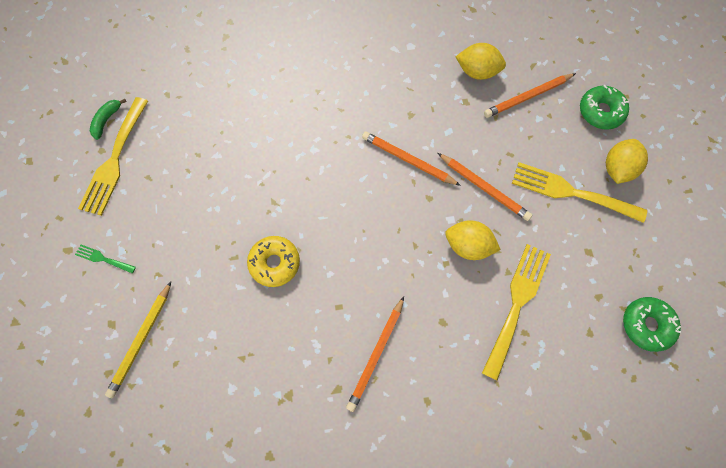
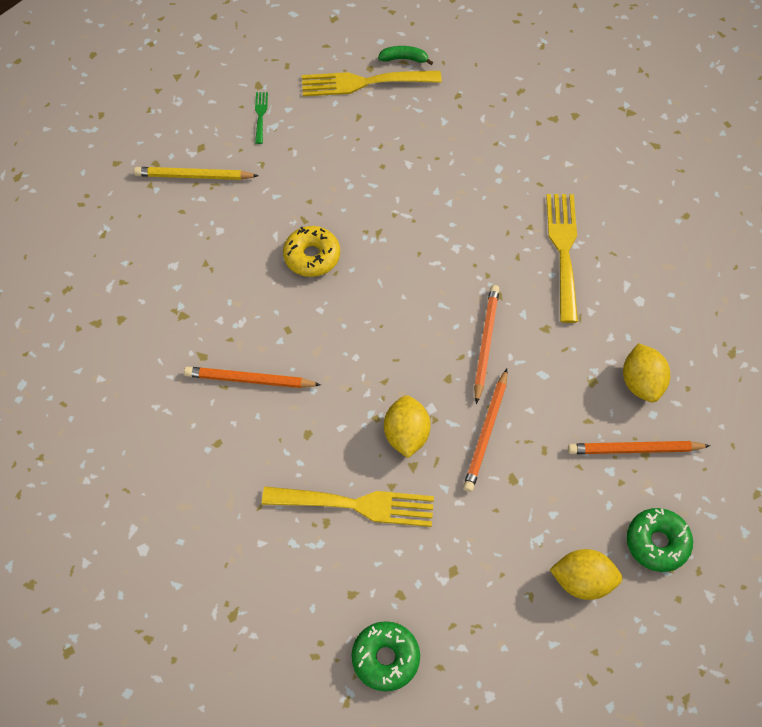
camera: 70 degrees right, 10 degrees down
(527, 97) = (634, 449): orange pencil -> orange pencil turned 45 degrees counterclockwise
(571, 192) = (524, 532): yellow fork -> yellow fork (563, 250)

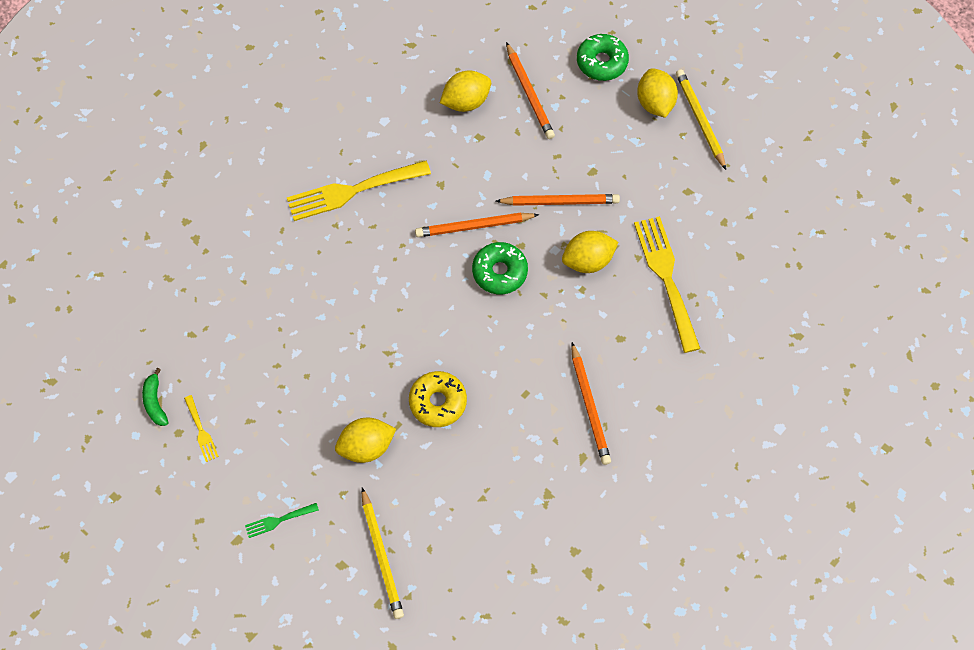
camera: 110 degrees left, 5 degrees up
(295, 191) = (366, 446): none -> yellow lemon
(364, 83) = (201, 431): yellow fork -> yellow fork, size x0.46
(385, 658) = (776, 216): green donut -> green donut (499, 272)
(544, 624) = (700, 119): none -> yellow pencil

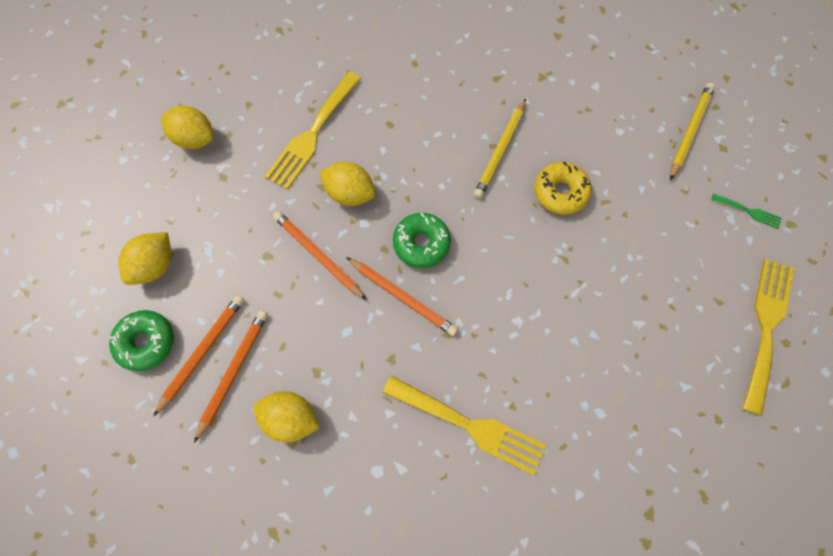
camera: 135 degrees left, 5 degrees up
(155, 402) = (791, 385): green banana -> none
(201, 431) = (766, 327): yellow fork -> yellow fork, size x2.17
(366, 446) = (641, 206): yellow lemon -> yellow lemon (195, 138)
(589, 406) = (458, 102): orange pencil -> orange pencil (202, 352)
(700, 119) = (143, 220): yellow pencil -> yellow pencil (500, 151)

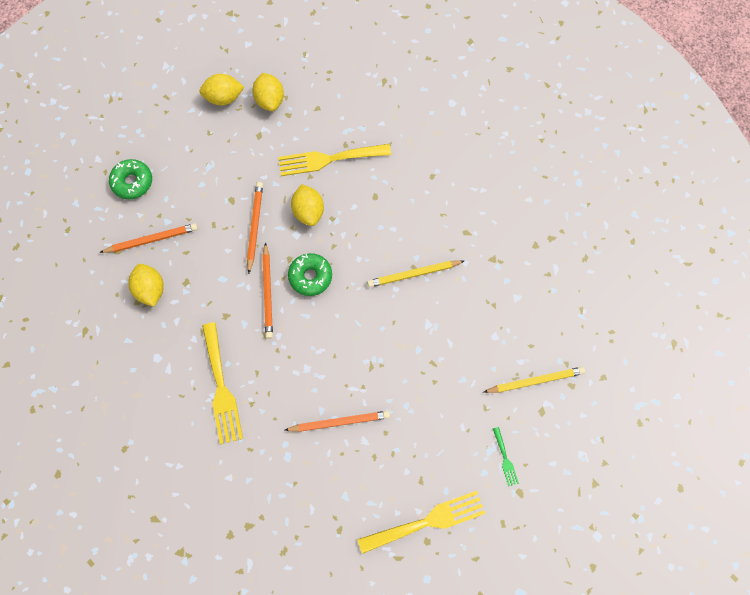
camera: 50 degrees right, 0 degrees up
(155, 265) = (177, 148): yellow lemon -> yellow lemon (224, 98)
(202, 352) = (150, 214): orange pencil -> orange pencil (339, 422)
(560, 192) = (415, 331): yellow donut -> none

